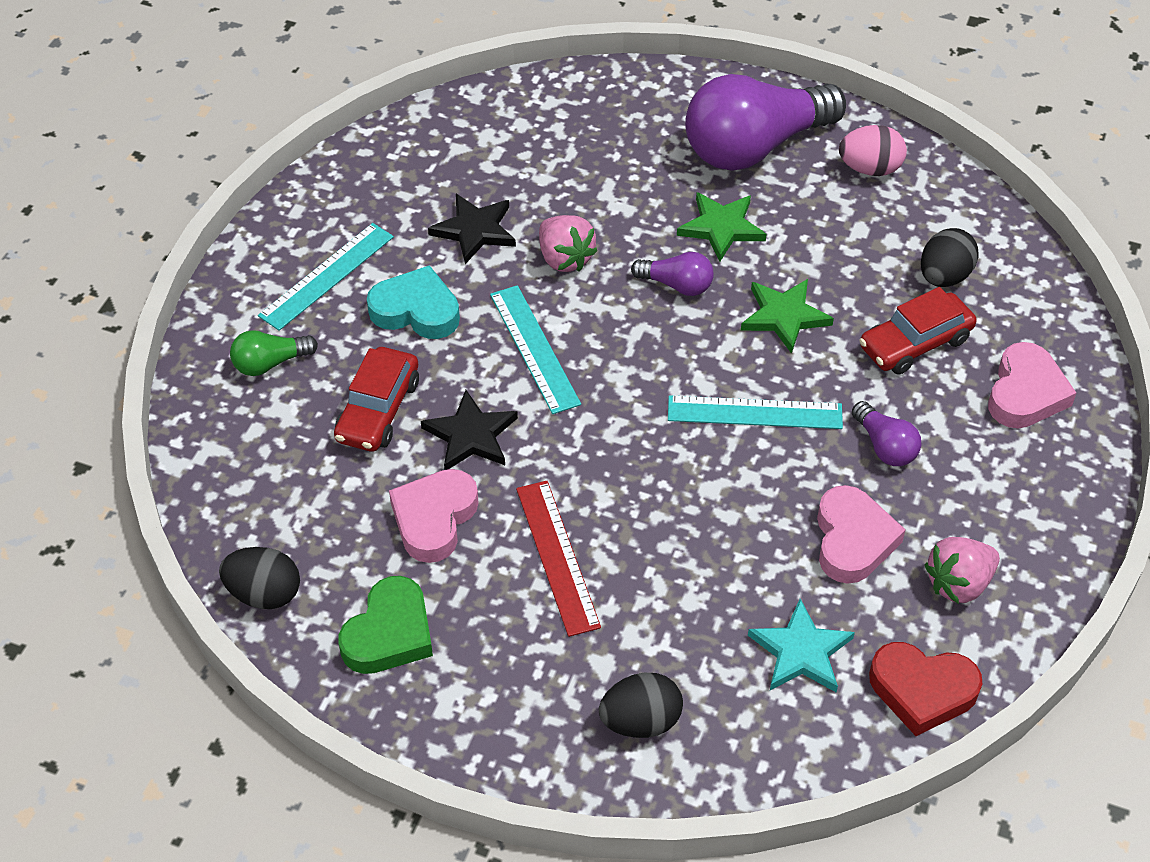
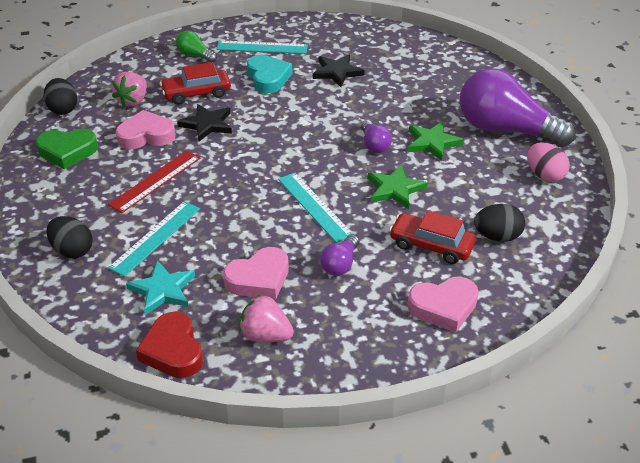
camera: 55 degrees right, 10 degrees down
(534, 348) = (281, 120): turquoise ruler -> turquoise ruler (156, 237)
(564, 258) = (350, 104): pink strawberry -> pink strawberry (133, 101)

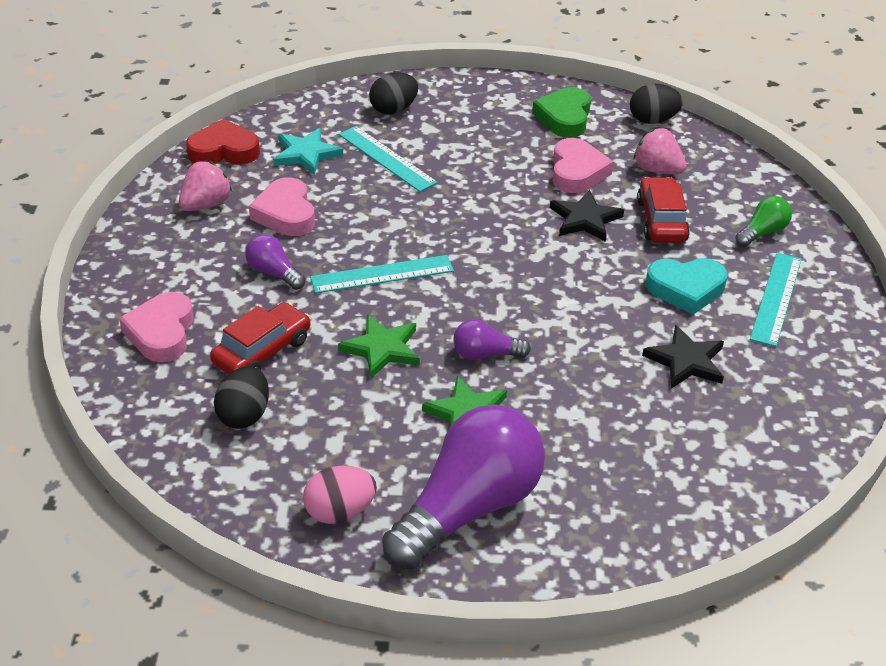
camera: 105 degrees right, 0 degrees up
(155, 181) = (484, 168): red ruler -> none

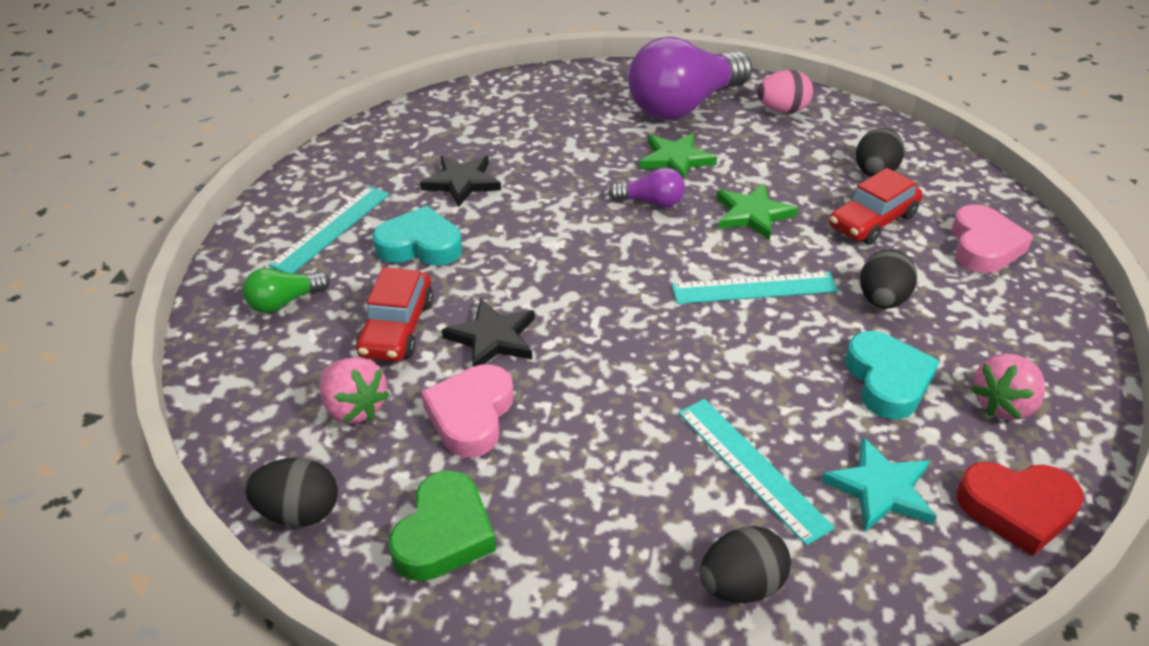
camera: 170 degrees left, 0 degrees up
(274, 273) = (882, 300): purple light bulb -> black egg
(285, 213) = (887, 380): pink heart -> turquoise heart

